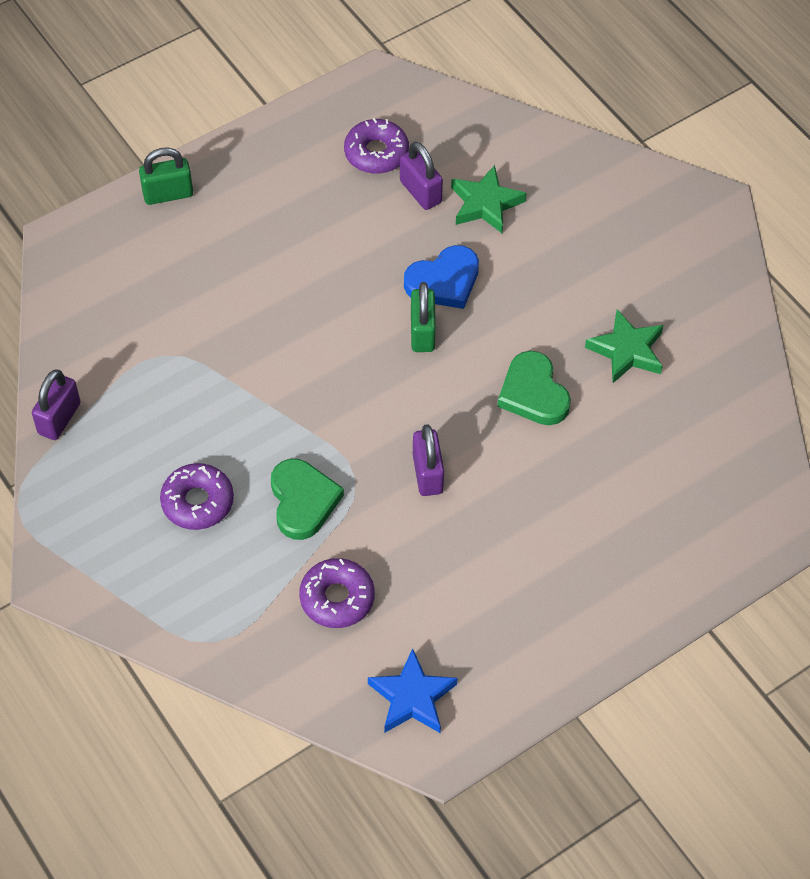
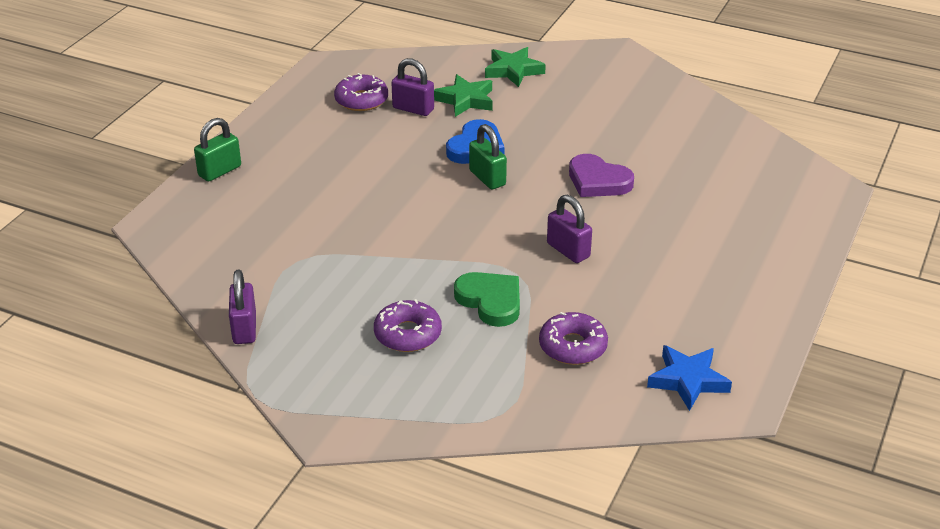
camera: 30 degrees left, 20 degrees down
(533, 393) = (598, 181): green heart -> purple heart
(627, 351) = (638, 138): green star -> green star (513, 70)

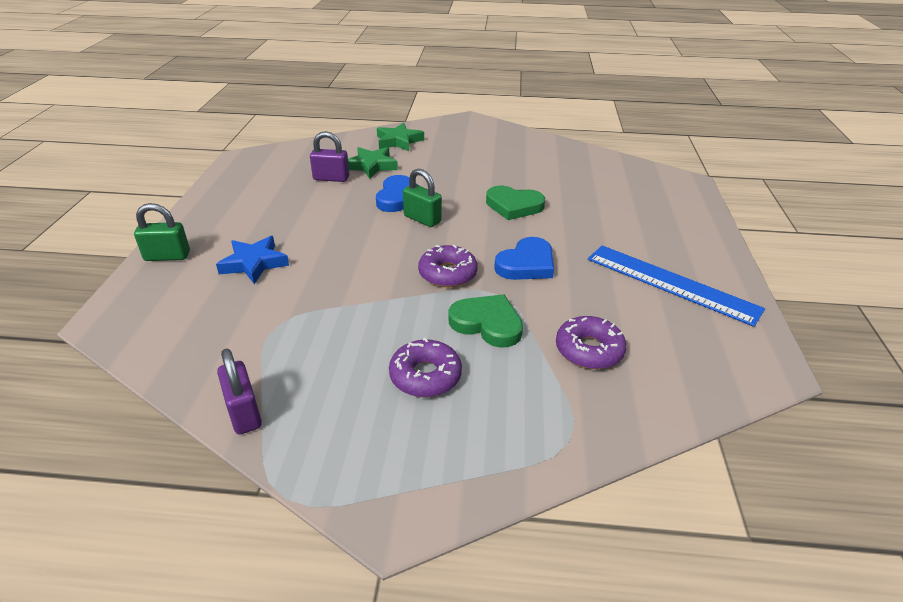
camera: 20 degrees left, 0 degrees up
(219, 171) = (167, 256): green padlock -> green padlock turned 60 degrees clockwise
(361, 100) = (283, 178): purple donut -> purple donut (447, 273)
(568, 250) = (526, 264): purple padlock -> blue heart
(598, 181) = (514, 206): purple heart -> green heart
(688, 380) = (711, 358): blue star -> blue star (254, 263)
(708, 303) = (671, 283): none -> blue ruler

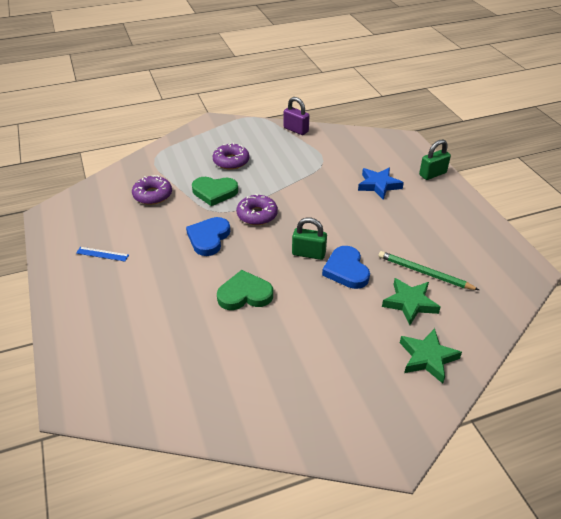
camera: 155 degrees right, 5 degrees up
(331, 178) = (424, 273): purple padlock -> green pencil
(671, 283) = (102, 254): blue ruler -> blue ruler, size x0.42

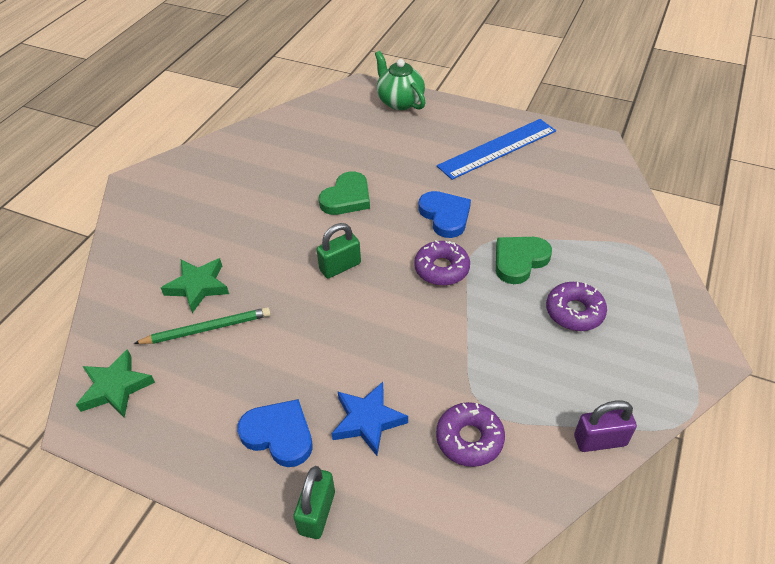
camera: 135 degrees right, 5 degrees up
(77, 351) = (399, 102): none -> green teapot
(102, 254) = (497, 148): blue ruler -> blue ruler, size x2.39
(153, 195) = (563, 214): purple donut -> purple donut (469, 439)
(346, 270) = (287, 276): blue heart -> blue heart (279, 435)
(427, 358) = (149, 251): green star -> green star (116, 387)

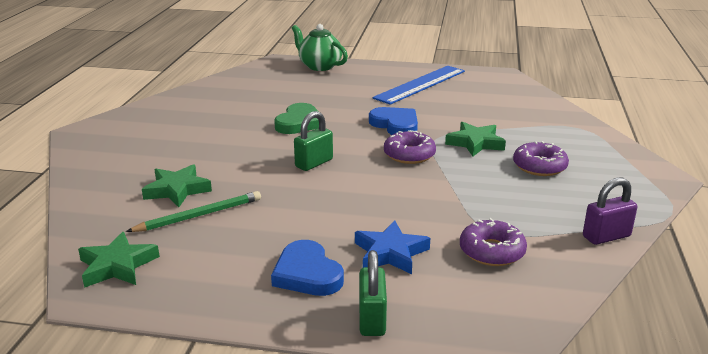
camera: 15 degrees left, 20 degrees down
(279, 435) = (307, 274): blue heart -> blue heart turned 135 degrees counterclockwise
(519, 261) = (475, 143): green heart -> green star

